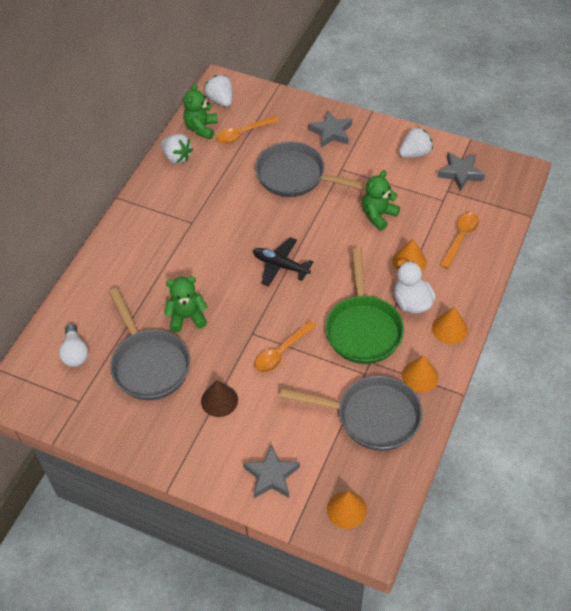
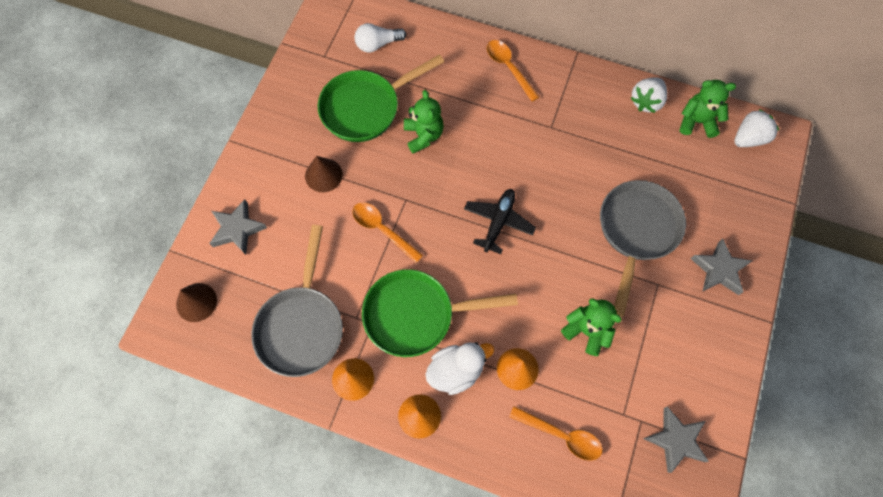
camera: 85 degrees right, 15 degrees up
(149, 364) = (366, 108): grey pan -> green pan
(243, 133) = (697, 168): orange spoon -> orange spoon (509, 68)
(346, 509) = (196, 302): orange cone -> brown cone
(415, 153) = (701, 378): white strawberry -> none

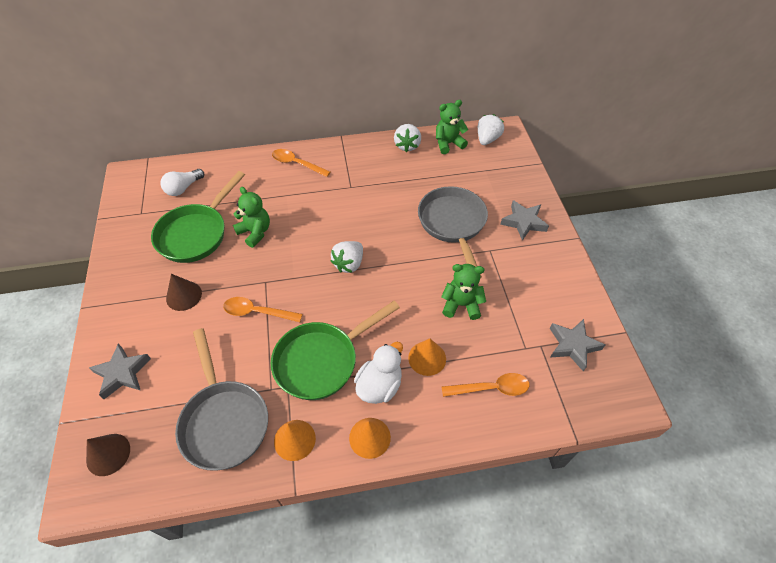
camera: 30 degrees left, 15 degrees down
(498, 222) = (349, 264): black plane -> white strawberry

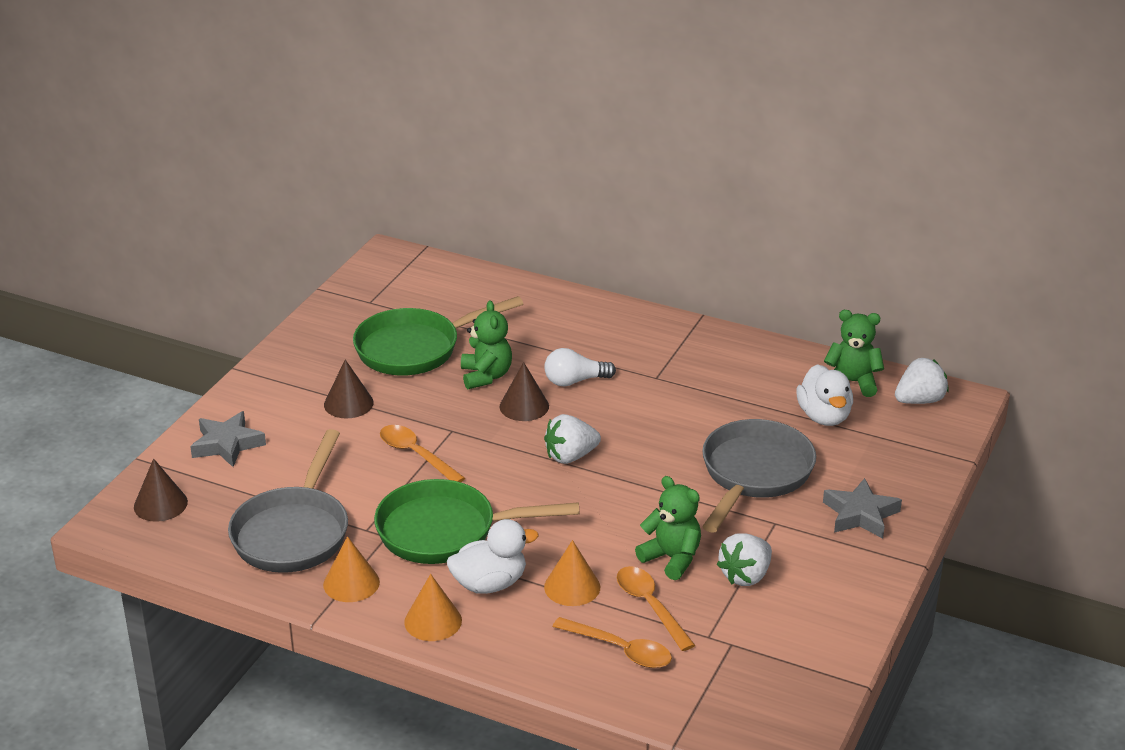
camera: 35 degrees right, 20 degrees down
(183, 188) = (441, 295): white light bulb -> white light bulb (575, 381)
(294, 242) = (524, 406): none -> brown cone
(297, 164) = (609, 324): orange spoon -> orange spoon (650, 606)
(407, 145) = (787, 362): white strawberry -> white strawberry (745, 576)
(454, 170) = (824, 416): none -> white duck
(573, 346) = (775, 664): grey star -> none

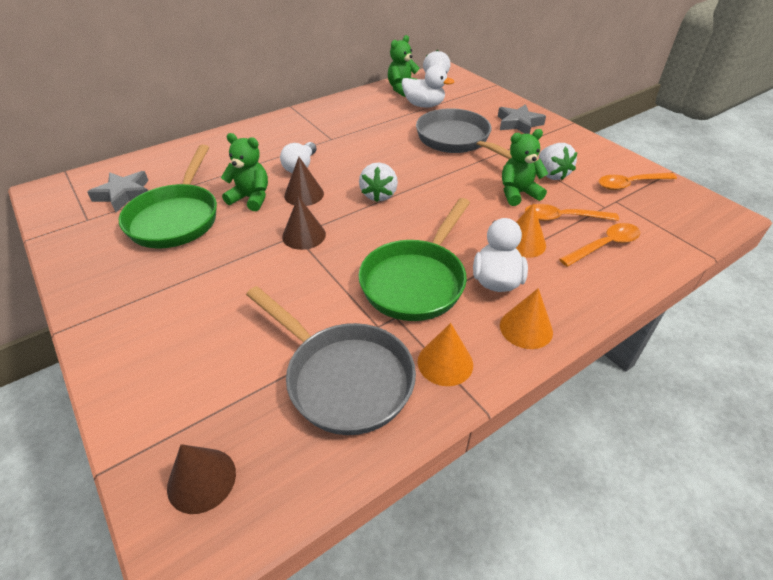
camera: 60 degrees left, 10 degrees up
(227, 444) = (163, 380): grey star -> grey star (124, 194)
(348, 403) = (200, 276): brown cone -> brown cone (304, 235)
(416, 455) = (306, 263): orange spoon -> orange spoon (630, 184)

